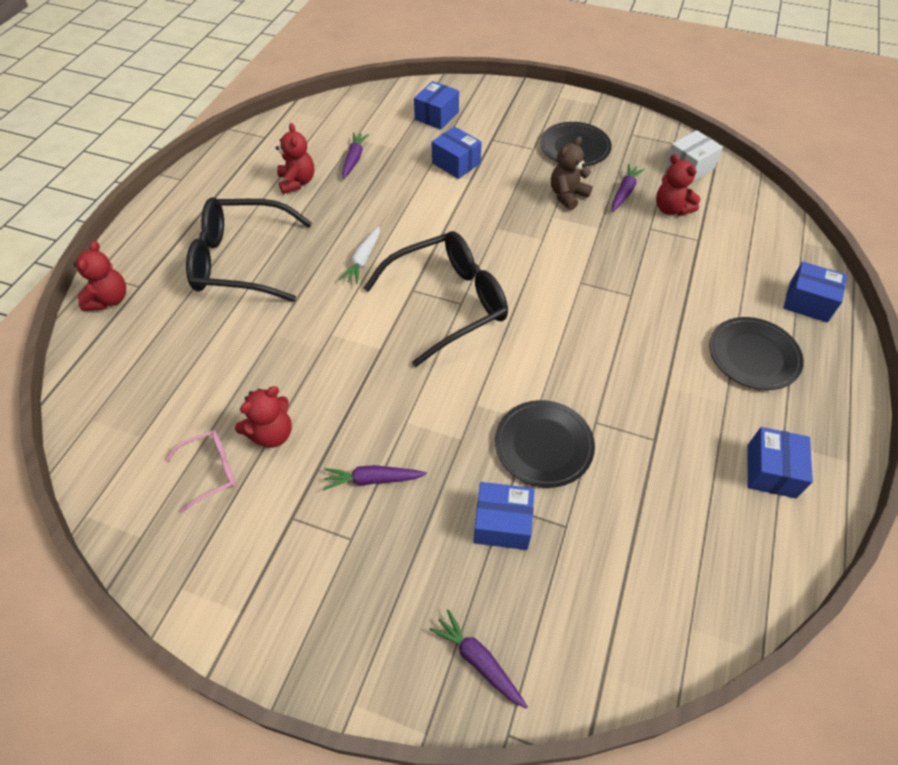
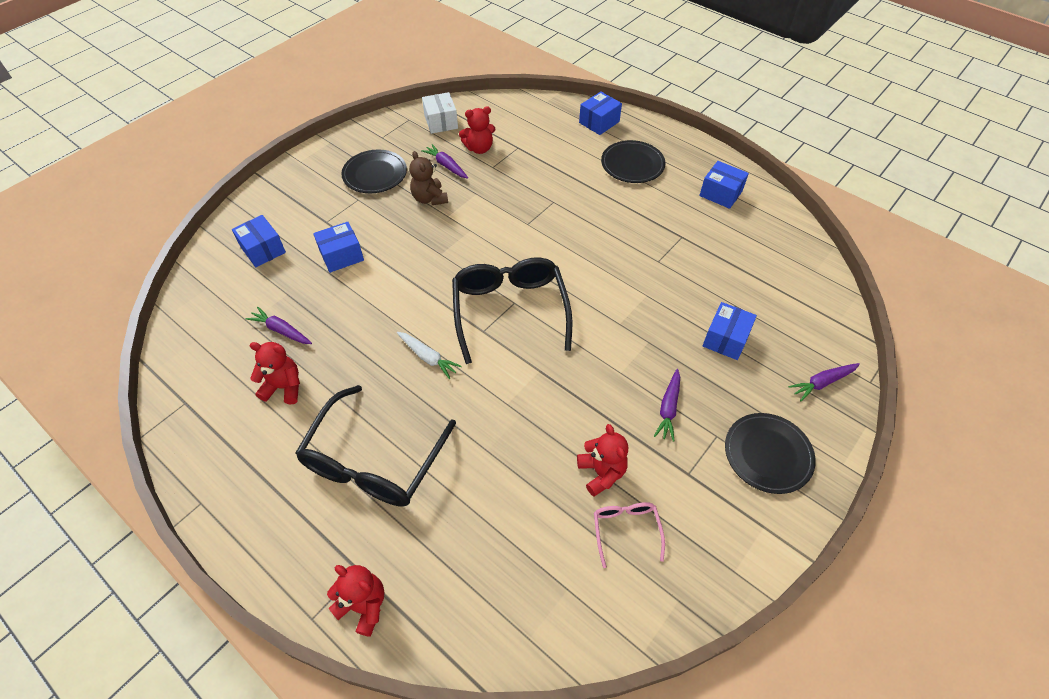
camera: 70 degrees left, 0 degrees up
(543, 445) = (669, 295): black plate -> black plate (767, 454)

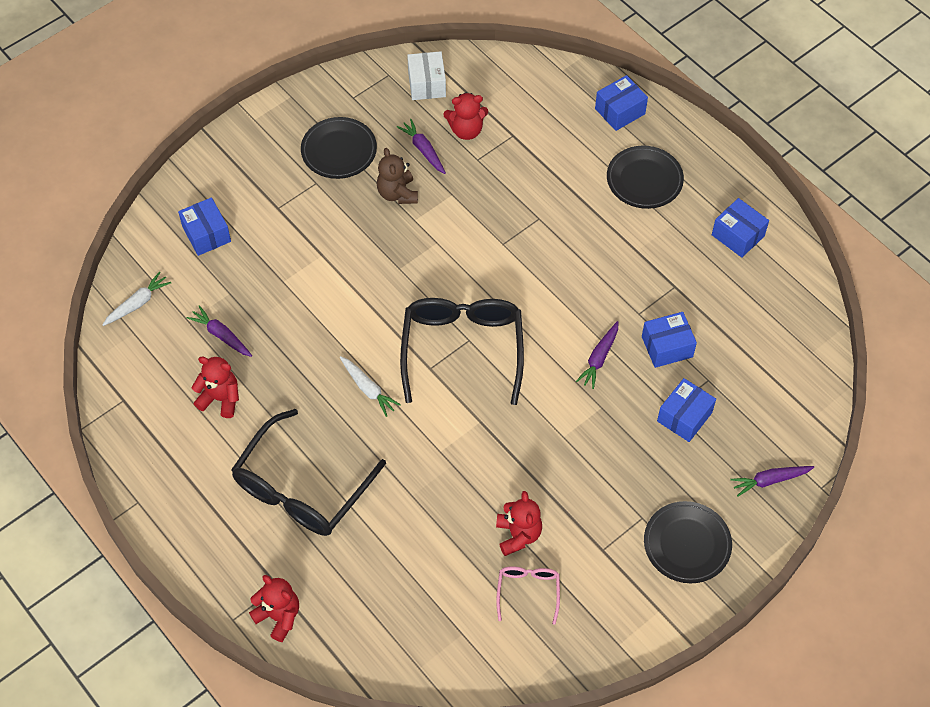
camera: 10 degrees right, 5 degrees up
(199, 314) = (138, 303): none -> white carrot
(341, 255) = (291, 254): blue box -> blue box (667, 347)
(668, 408) = (602, 482): purple carrot -> purple carrot (599, 358)

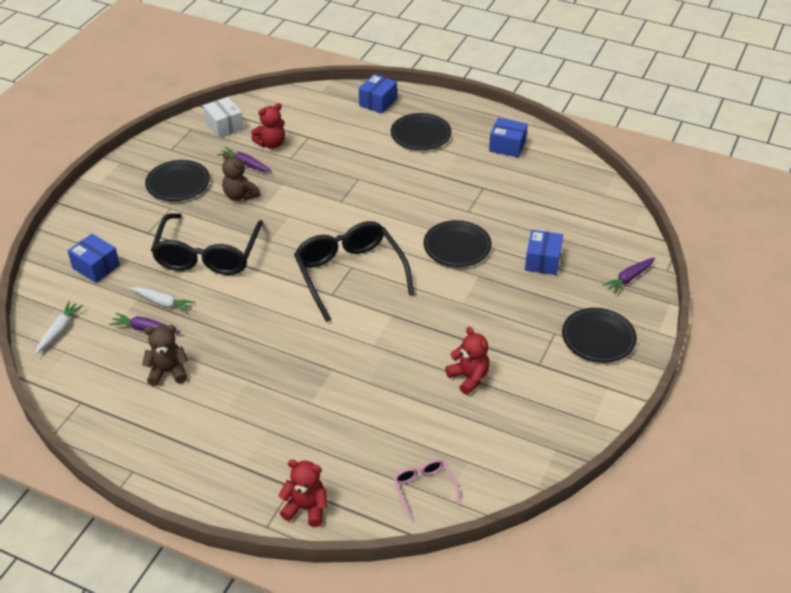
camera: 25 degrees left, 15 degrees down
(220, 398) = (168, 372): red teddy bear -> brown teddy bear
(301, 488) = (273, 409): black glasses -> black glasses (207, 255)
(368, 389) = (290, 324): white carrot -> white carrot (163, 303)
(528, 591) = (500, 412): pink glasses -> pink glasses (424, 488)
(599, 358) = (457, 246): purple carrot -> black plate
(667, 347) = (501, 224): blue box -> none

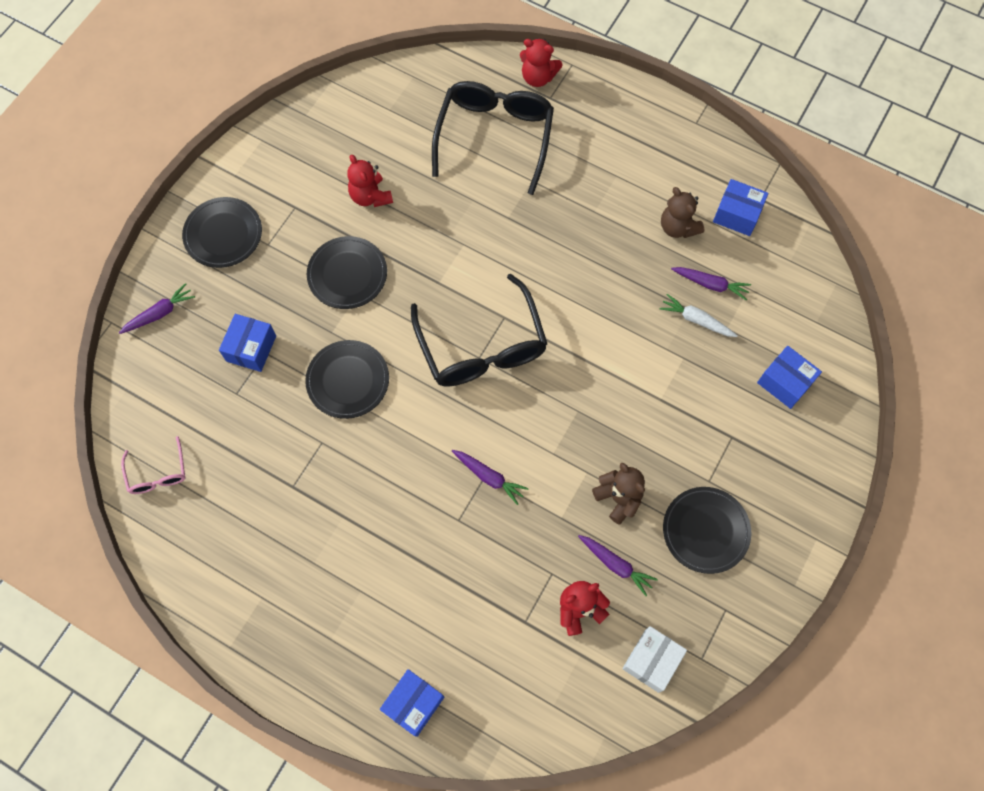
camera: 175 degrees left, 25 degrees up
(59, 331) = (805, 289): white carrot -> none
(168, 372) = (678, 227): brown teddy bear -> brown teddy bear turned 60 degrees clockwise
(207, 255) = (652, 390): black glasses -> black glasses (495, 136)
(224, 126) = (651, 661): white box -> white box turned 60 degrees clockwise
(338, 200) = (489, 477): none -> purple carrot
(420, 134) = (359, 612): black plate -> black plate (347, 274)
(424, 488) = (433, 87): pink glasses -> pink glasses (158, 473)
(507, 146) = (238, 573): blue box -> blue box (737, 214)

